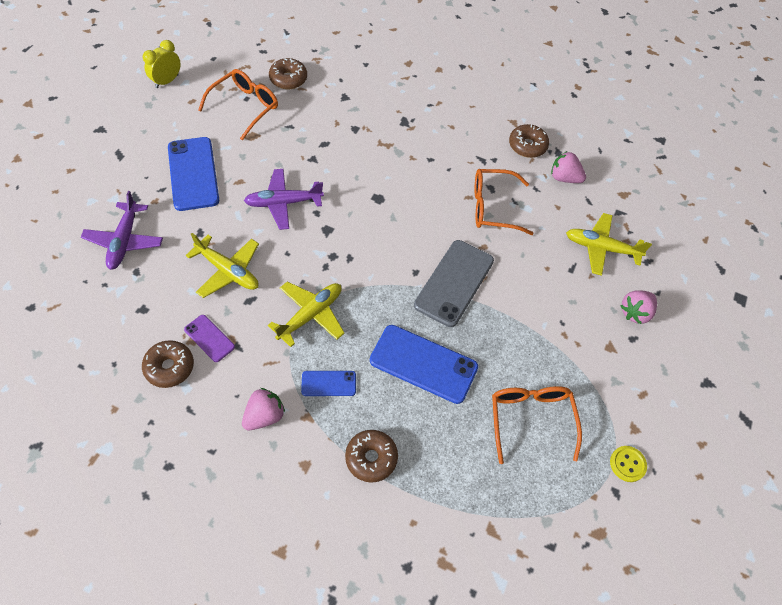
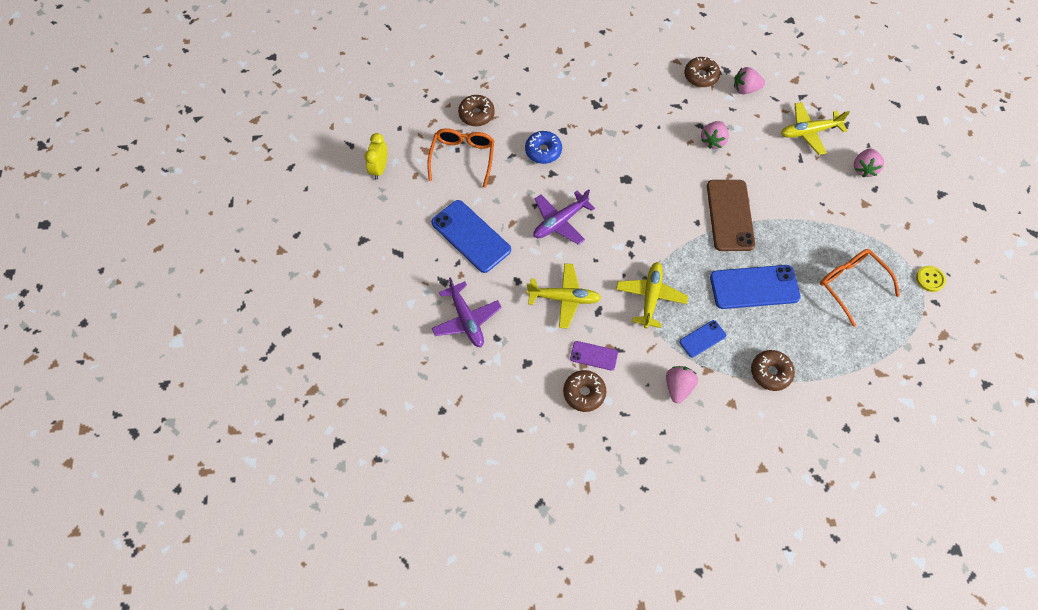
camera: 25 degrees left, 5 degrees up
(321, 136) = (543, 151): none -> blue donut
(454, 283) = (730, 215): grey phone -> brown phone
(492, 207) = (713, 141): orange glasses -> pink strawberry

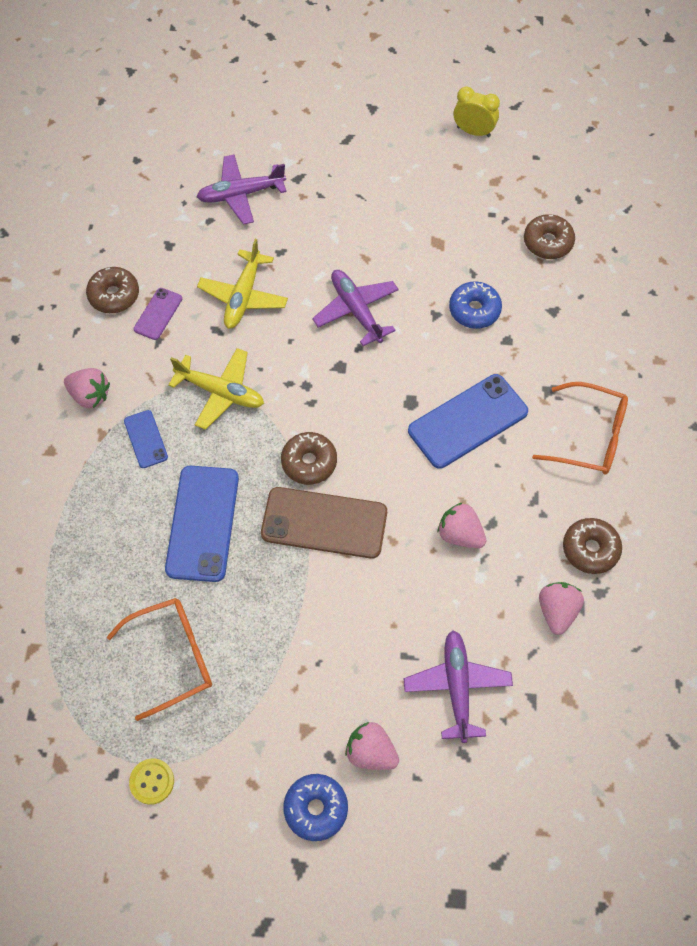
camera: 100 degrees right, 0 degrees up
(463, 157) = (477, 218): orange glasses -> orange glasses (590, 437)
(471, 236) = (354, 212): blue phone -> blue phone (467, 421)
(770, 372) = (75, 508): brown donut -> brown donut (309, 462)
(809, 132) = (457, 686): yellow plane -> purple plane
(906, 191) = (316, 808): none -> blue donut

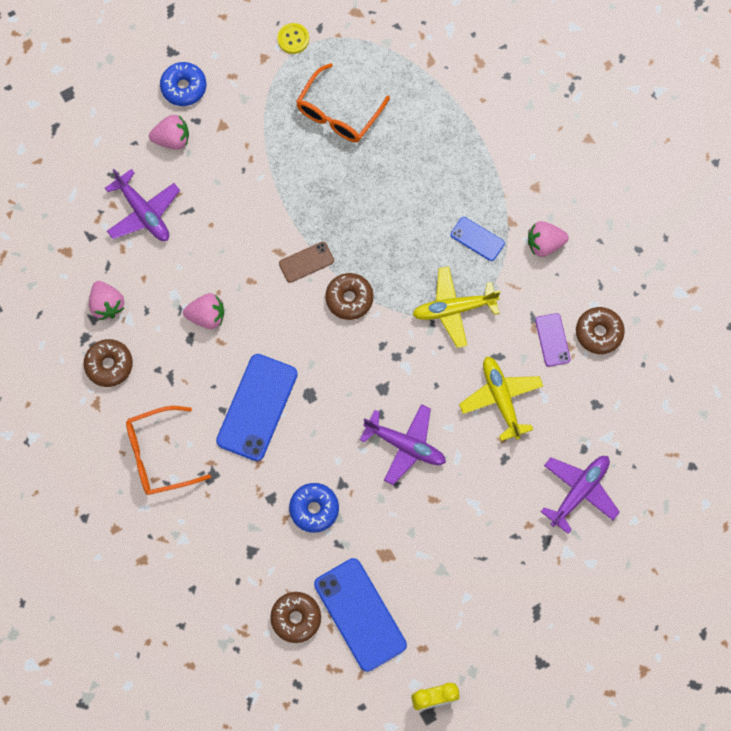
camera: 145 degrees right, 10 degrees up
(203, 523) = (388, 208): blue phone -> blue phone (360, 614)
(324, 523) = (306, 262): brown phone -> brown phone, size x0.52

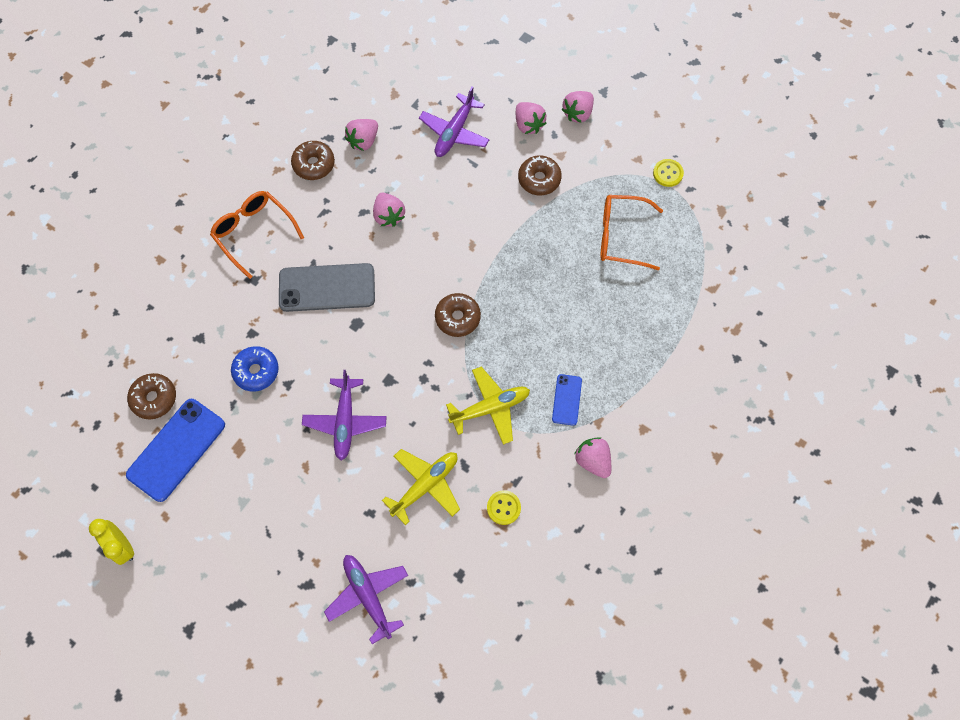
camera: 65 degrees right, 5 degrees down
(184, 87) = (578, 113): blue donut -> pink strawberry
(257, 407) = (327, 288): blue phone -> grey phone
(306, 262) = (473, 270): brown phone -> none
(453, 309) = (490, 408): yellow plane -> yellow plane turned 105 degrees clockwise
(552, 340) = (503, 508): purple phone -> yellow button
(579, 491) = (368, 595): purple plane -> purple plane turned 135 degrees counterclockwise
(598, 332) = (531, 547): brown donut -> brown donut (539, 179)

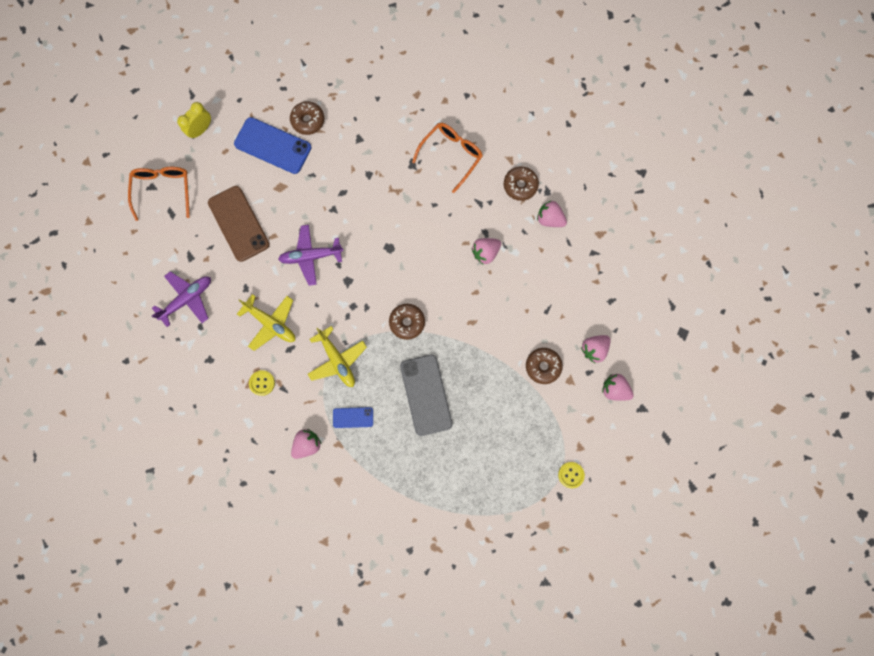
camera: 80 degrees right, 10 degrees up
(256, 371) = (339, 185): blue donut -> none
(276, 510) = (239, 223): none -> brown phone
(327, 288) = (415, 219): grey phone -> grey phone (426, 395)
(454, 132) = (573, 289): purple plane -> none
(621, 236) = (502, 442): orange glasses -> orange glasses (163, 190)

